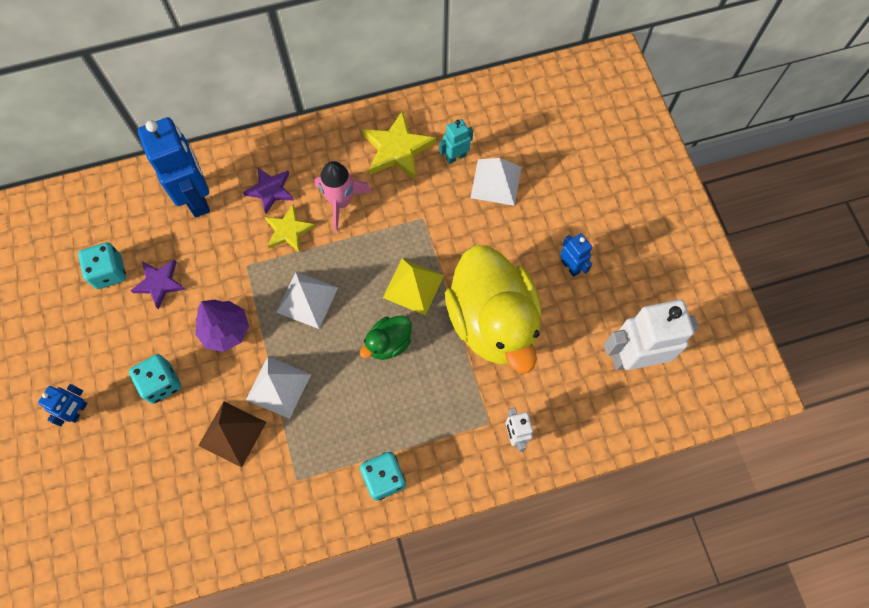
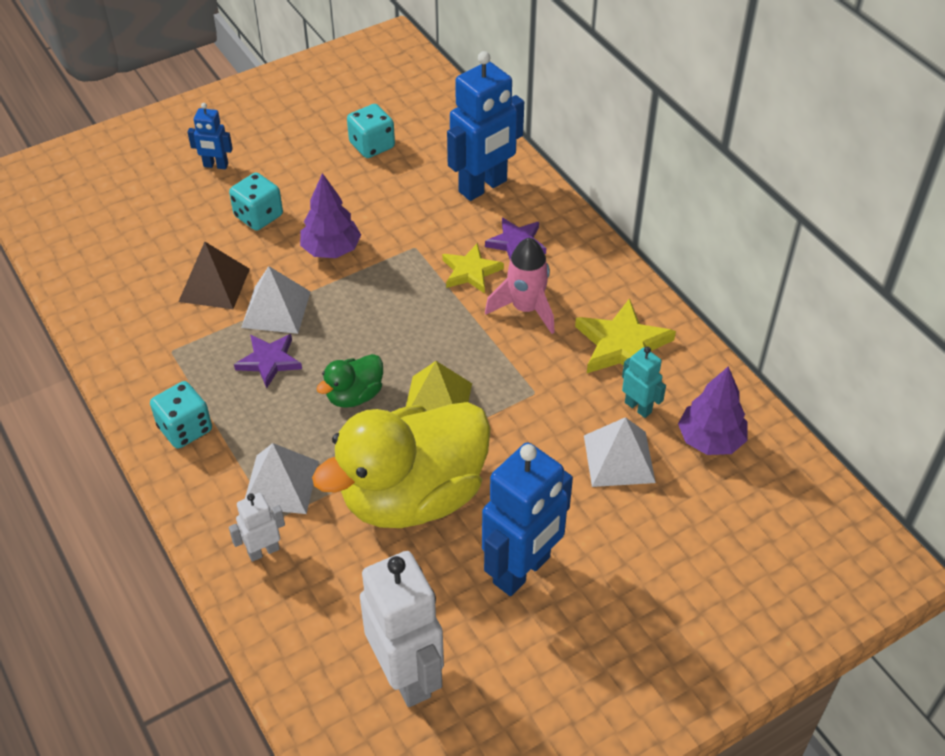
camera: 75 degrees right, 20 degrees down
(159, 283) = (371, 185): purple star -> purple star (269, 361)
(307, 299) = (389, 308): white pyramid -> white pyramid (281, 484)
(388, 343) = (354, 395): green duck -> green duck turned 75 degrees counterclockwise
(495, 123) = (710, 440): none -> purple tree
(570, 266) = (522, 570): blue robot -> blue robot, size x2.04

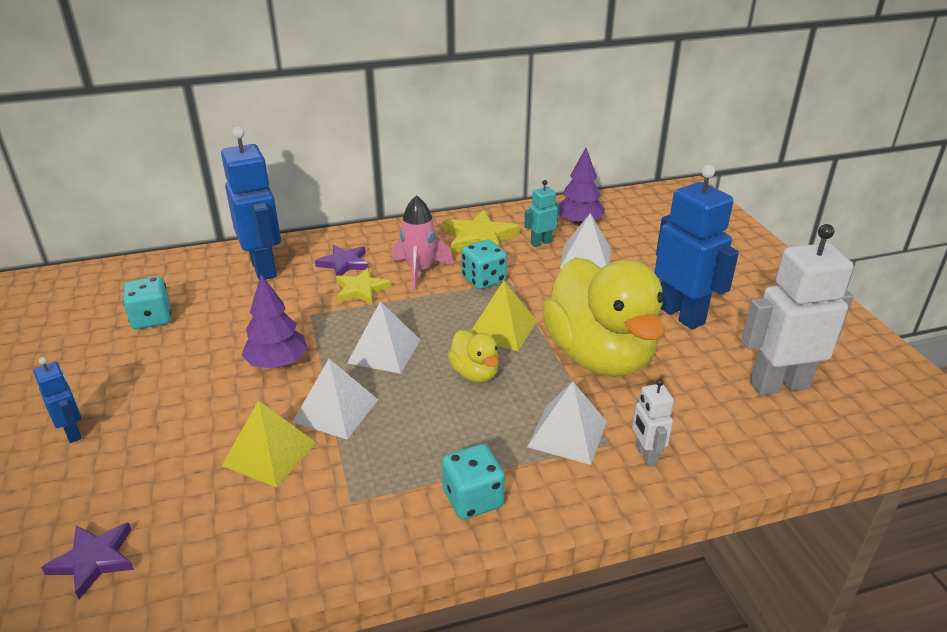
camera: 75 degrees left, 15 degrees down
(214, 285) = (269, 454): brown pyramid -> yellow pyramid
(215, 165) = (73, 432): blue robot -> blue robot turned 60 degrees counterclockwise
(258, 216) = (188, 407): turquoise dice -> turquoise dice (483, 279)
(269, 361) = (405, 423): purple star -> purple star (94, 560)
(354, 395) = (475, 373): green duck -> yellow duck
(371, 318) = (384, 351): none -> white pyramid

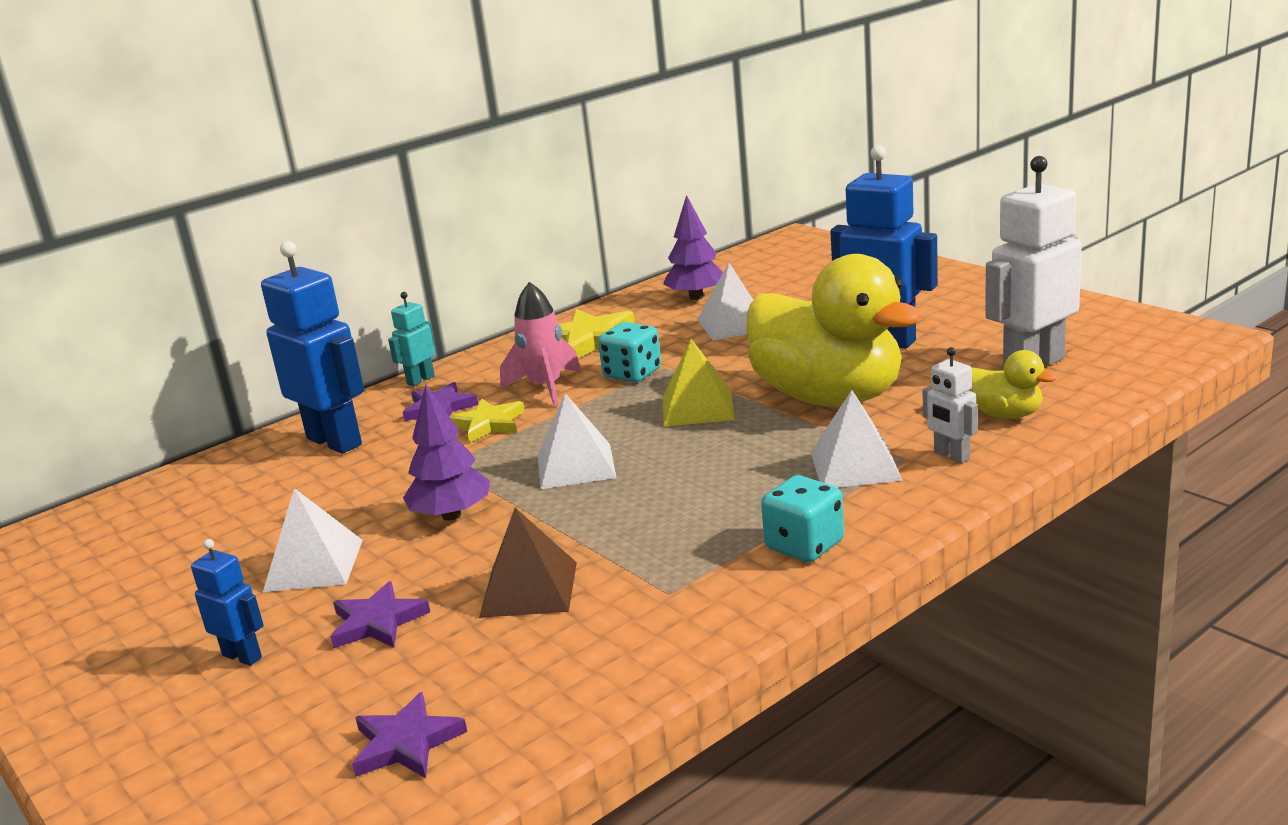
camera: 20 degrees left, 10 degrees down
(152, 319) = (229, 529): turquoise dice -> none
(164, 440) = (377, 622): none -> purple star
(269, 454) = (529, 589): yellow pyramid -> brown pyramid
(336, 410) = (571, 530): white pyramid -> white pyramid (314, 565)
(475, 373) = (704, 451): yellow duck -> yellow duck (1005, 414)
(541, 243) = (668, 325): turquoise robot -> turquoise robot (420, 380)

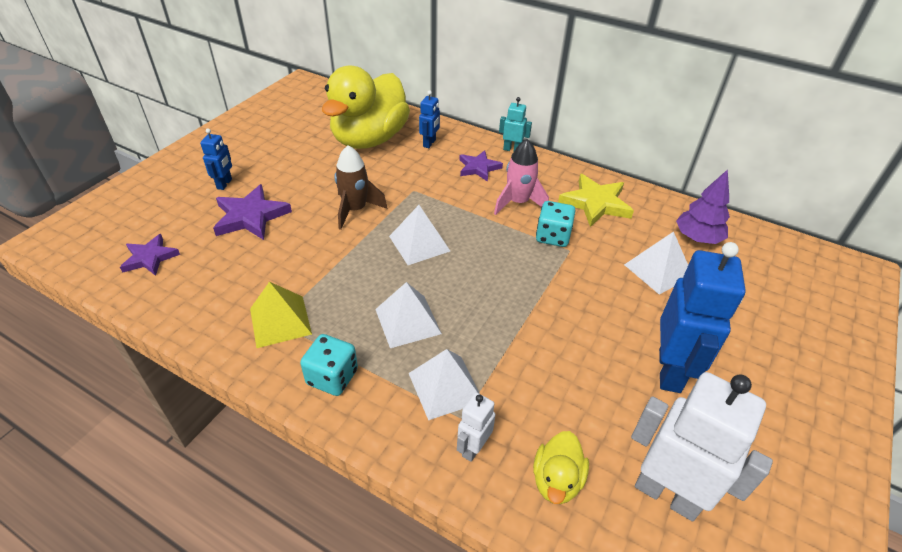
camera: 65 degrees right, 20 degrees up
(314, 565) = (302, 178): white pyramid -> white pyramid (408, 321)
(335, 441) = (429, 143): blue robot -> blue robot, size x0.49
(377, 622) = (250, 216): purple star -> purple star, size x1.52
(451, 515) = (355, 210): purple tree -> brown rocket
(488, 424) = (463, 193): yellow star -> none
(529, 589) = (280, 262): brown pyramid -> none
(697, 407) = (512, 281): yellow pyramid -> yellow pyramid (280, 321)
(829, 397) = (551, 352): yellow duck -> yellow duck (369, 139)

